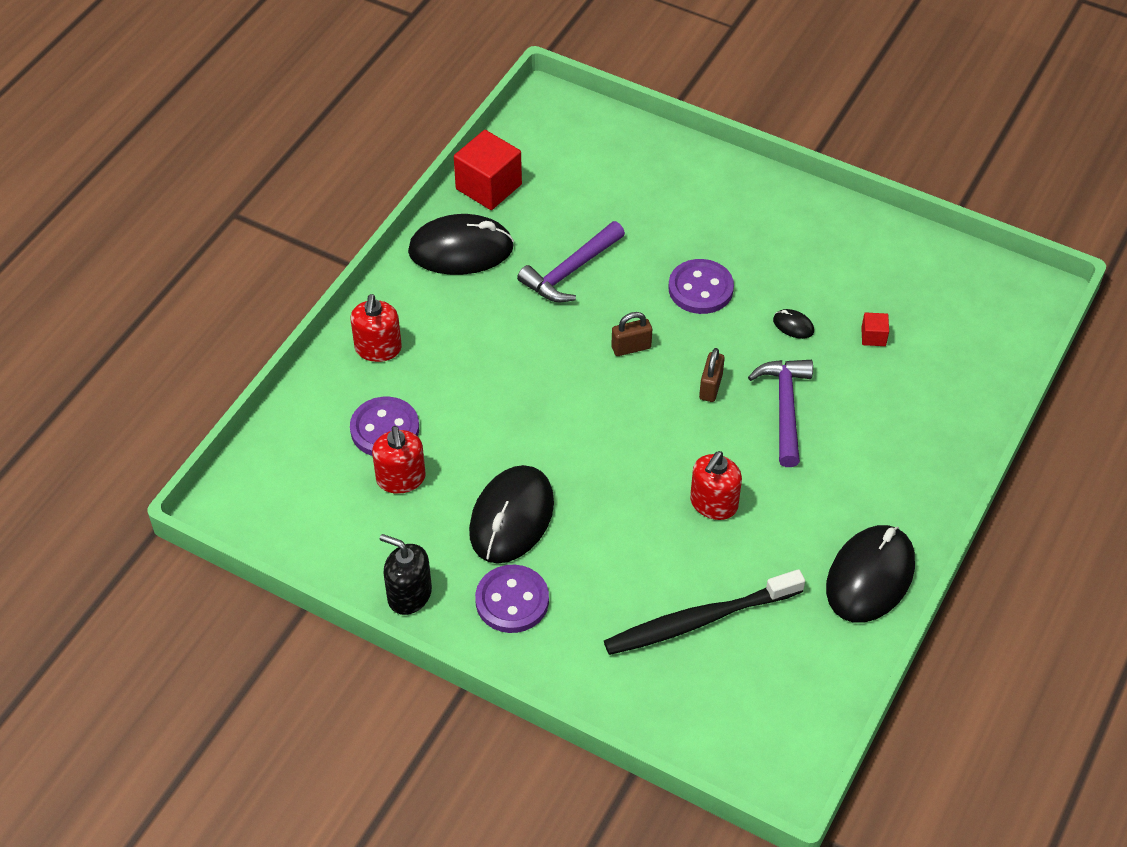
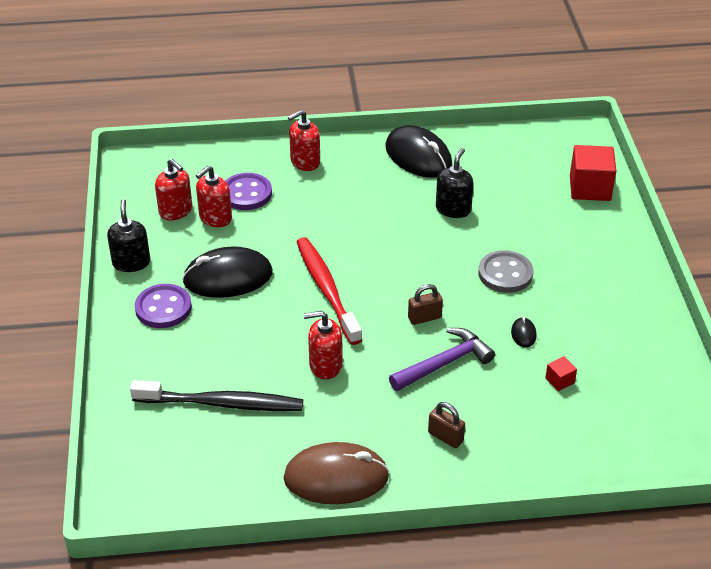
camera: 55 degrees right, 10 degrees down
(355, 509) = (176, 211): none -> red soap dispenser
(488, 187) = (482, 143): red cube -> red cube (590, 188)
(570, 271) = (453, 209): purple hammer -> black soap dispenser
(604, 442) = (327, 290): none -> red toothbrush
(631, 347) = (419, 265): brown padlock -> brown padlock (445, 437)
(700, 289) = (505, 274): purple button -> grey button
(700, 620) = (221, 403): black toothbrush -> black toothbrush turned 150 degrees clockwise
(870, 576) = (336, 477): black mouse -> brown mouse

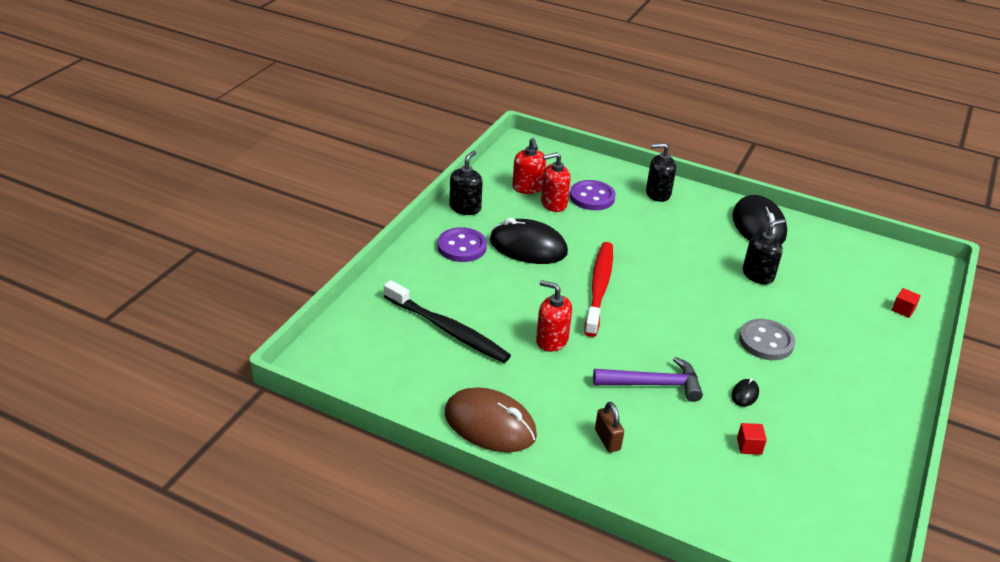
camera: 30 degrees right, 5 degrees down
(305, 162) = (658, 194): red soap dispenser -> black soap dispenser
(424, 318) = (664, 343): brown padlock -> none
(590, 188) = (903, 310): red cube -> red cube, size x0.46

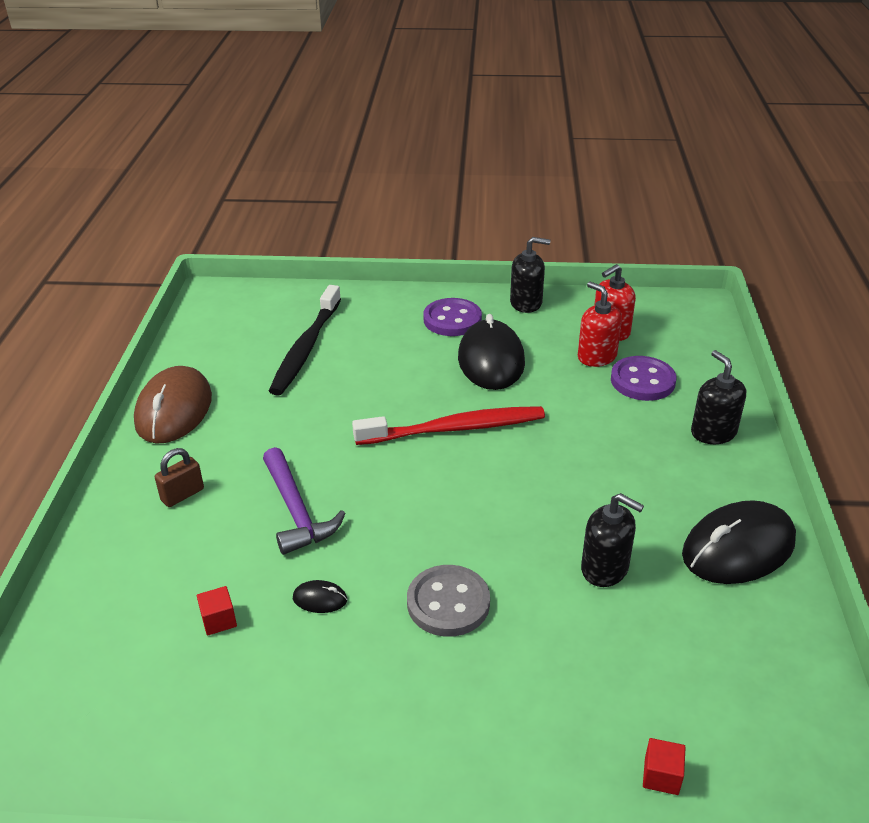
camera: 70 degrees right, 0 degrees up
(551, 340) = (331, 417): red soap dispenser -> none

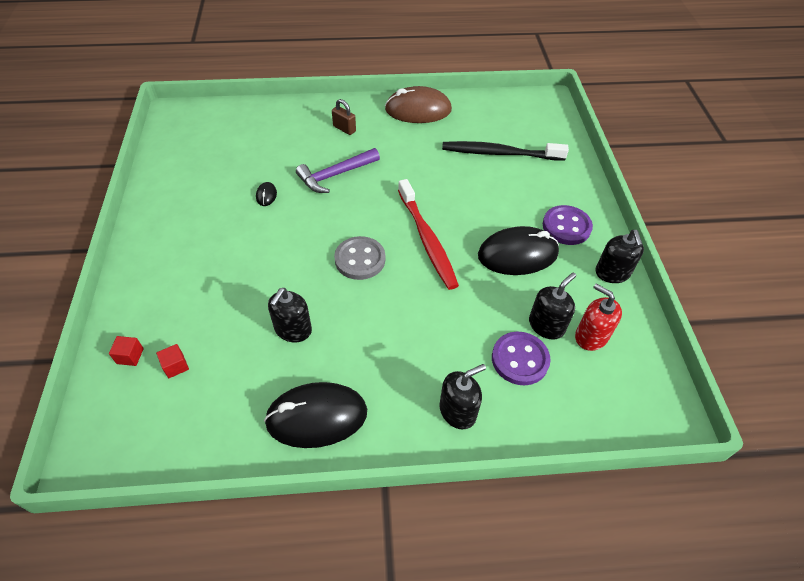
camera: 80 degrees right, 15 degrees up
(219, 620) = (252, 160): red cube -> red cube (176, 366)
(448, 603) = (263, 250): grey button -> grey button (360, 259)
(596, 356) = (546, 325): red soap dispenser -> black soap dispenser
(738, 548) = (316, 417): black mouse -> black mouse turned 60 degrees counterclockwise

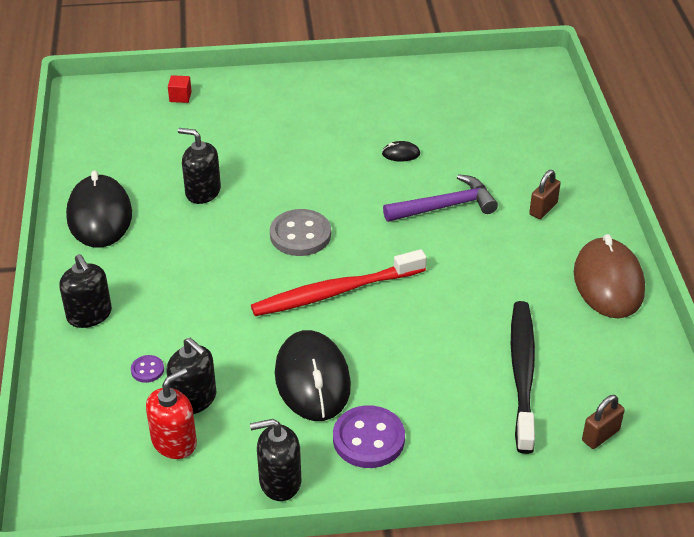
camera: 90 degrees right, 10 degrees down
(176, 366) = (166, 124): red cube -> none
(335, 175) = (445, 206): purple hammer -> purple hammer turned 105 degrees clockwise
(520, 359) = (147, 370): purple button -> purple button, size x0.48
(544, 128) = (600, 435): none -> brown padlock

